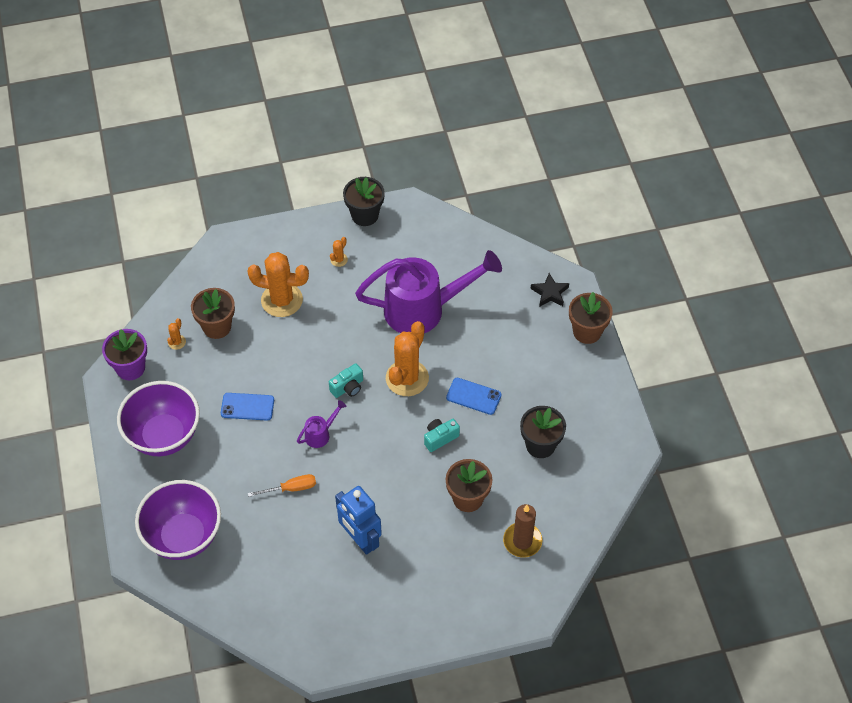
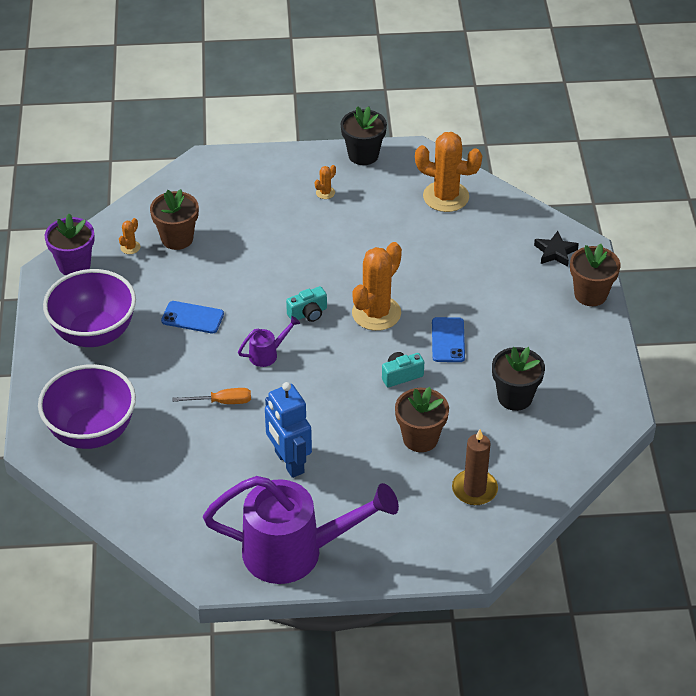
camera: 10 degrees right, 10 degrees down
(282, 300) = (254, 222): orange cactus -> orange cactus (446, 197)
(424, 309) = (409, 250): purple watering can -> purple watering can (295, 552)
(473, 396) = (448, 340): blue phone -> blue phone turned 60 degrees clockwise

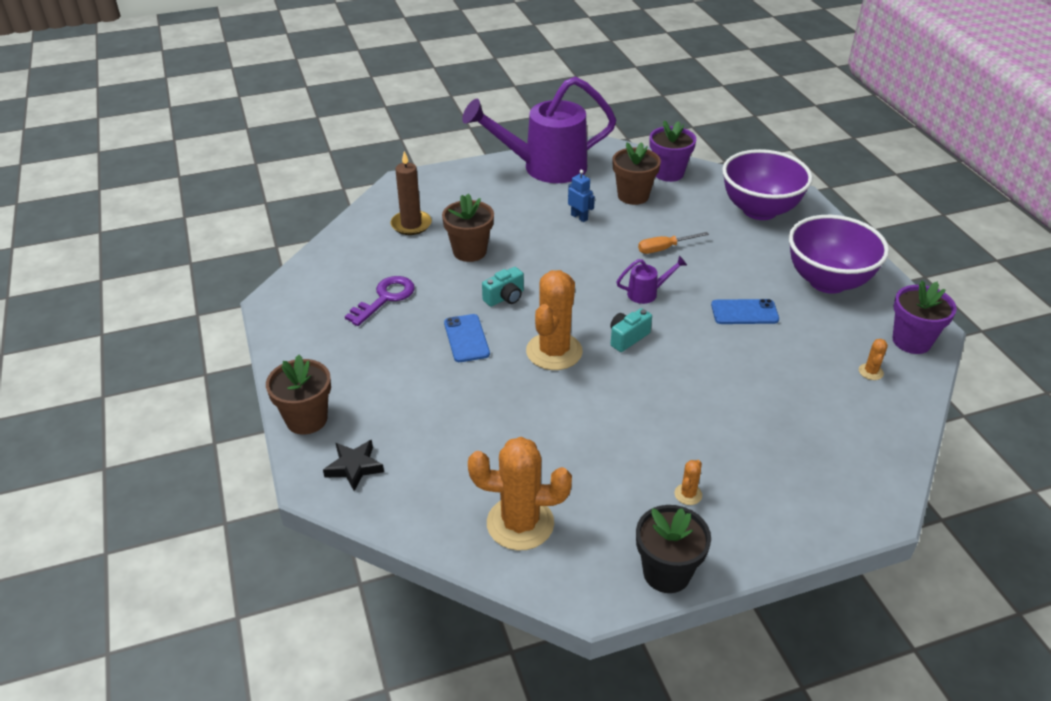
camera: 165 degrees right, 5 degrees down
(154, 510) = (668, 173): none -> purple flower pot
(177, 238) = (827, 392): brown flower pot -> brown flower pot (633, 196)
(267, 354) = (647, 293): purple watering can -> purple watering can turned 150 degrees counterclockwise
(289, 462) = (579, 217): blue robot -> blue robot, size x0.52
(515, 397) = (385, 298): black flower pot -> purple key

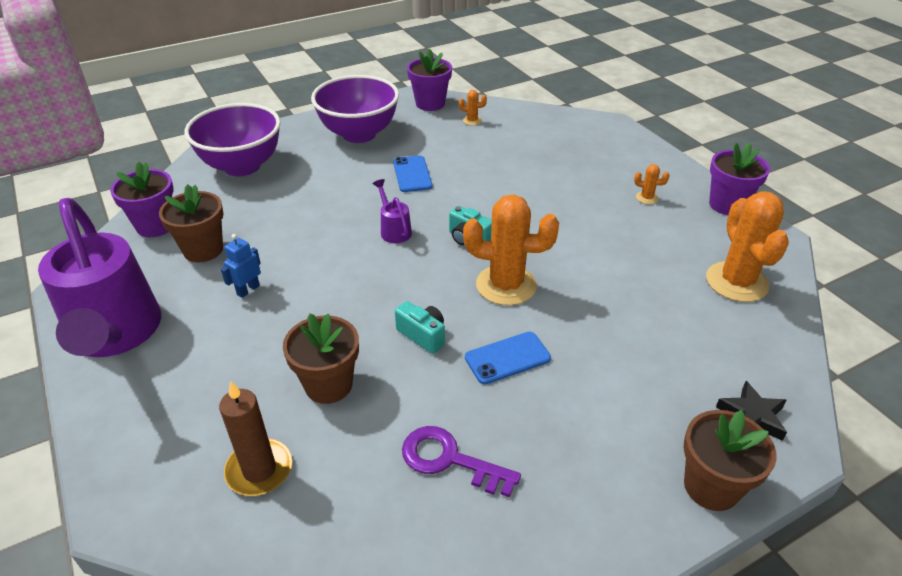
camera: 100 degrees left, 0 degrees up
(664, 248) = (313, 222): orange screwdriver -> none
(666, 573) = (727, 205): black flower pot -> purple flower pot

